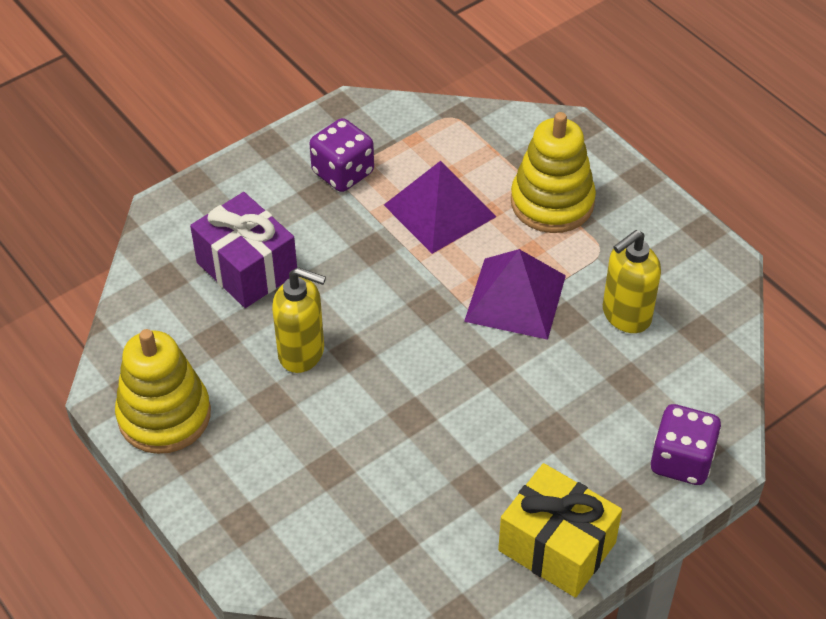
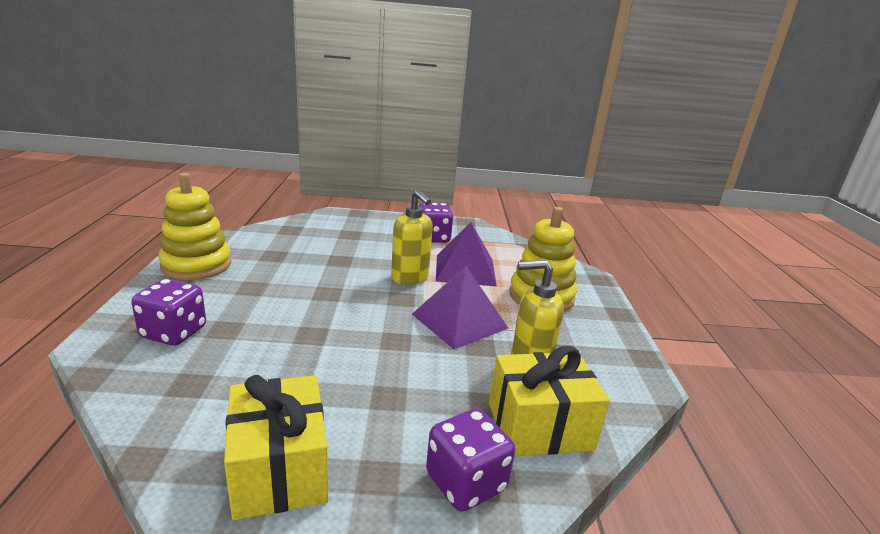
camera: 35 degrees right, 25 degrees down
(247, 268) = (331, 243): purple gift -> none
(294, 507) = (174, 332): none -> purple dice
(302, 353) = (301, 279): yellow soap dispenser -> yellow soap dispenser (410, 278)
(685, 374) = (539, 426): none -> yellow gift

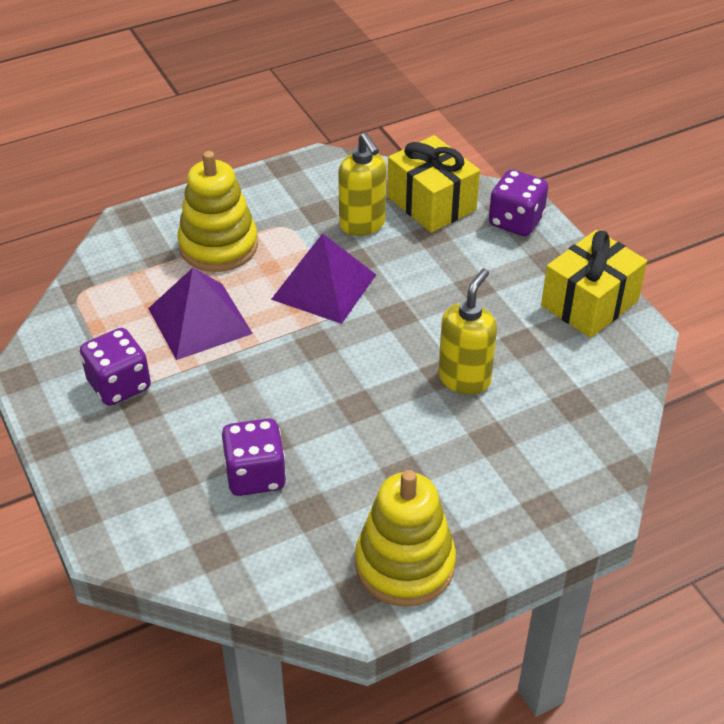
camera: 115 degrees left, 20 degrees up
(174, 332) = (532, 468): purple dice -> purple dice (255, 475)
(410, 278) = (264, 356): yellow soap dispenser -> yellow soap dispenser (464, 379)

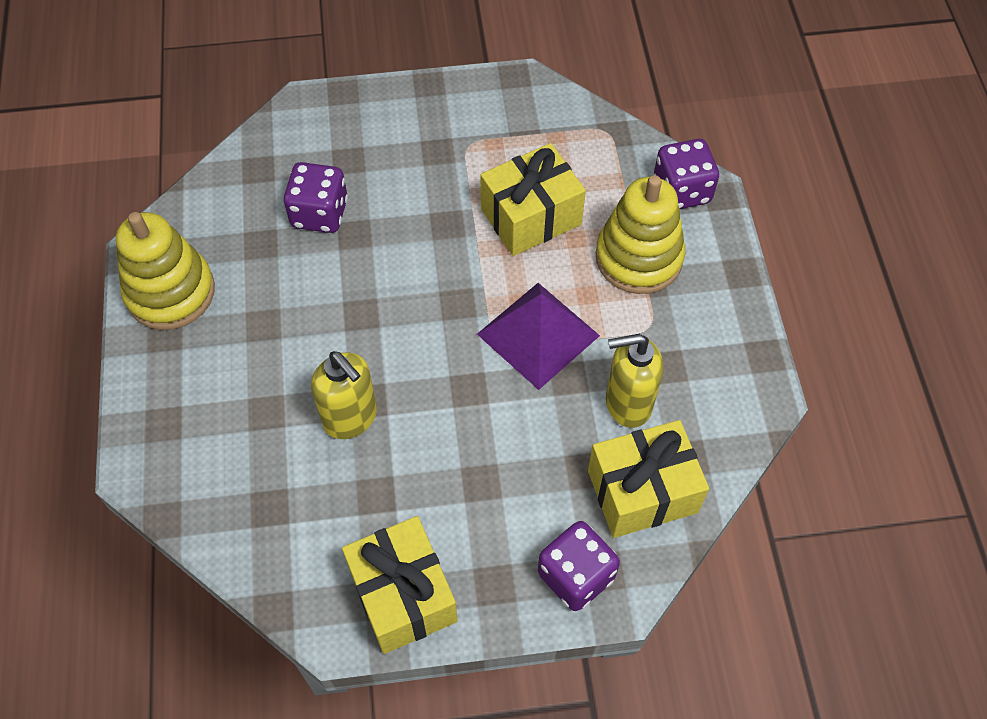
camera: 110 degrees right, 15 degrees up
(119, 385) = (472, 141): purple dice -> purple dice (681, 191)
(199, 320) = (531, 216): purple pyramid -> yellow gift

